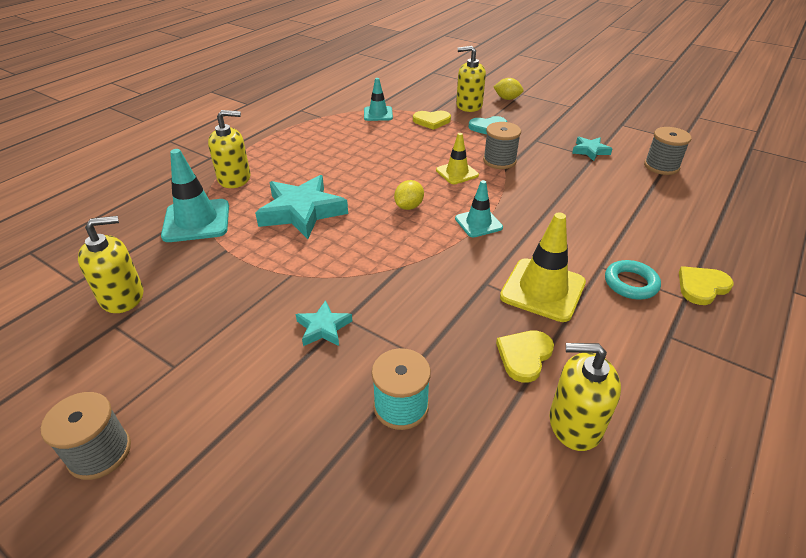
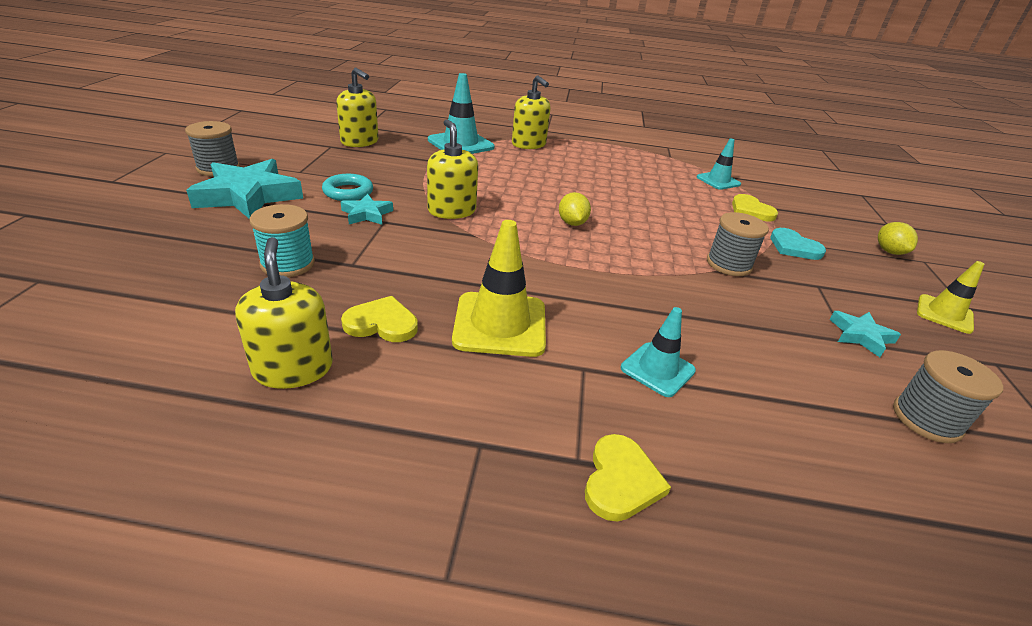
camera: 60 degrees right, 5 degrees down
(302, 212) = (511, 177): turquoise star -> turquoise star (248, 196)
(409, 206) = (572, 223): yellow lemon -> yellow lemon turned 75 degrees clockwise
(457, 173) = (666, 240): yellow traffic cone -> yellow traffic cone (944, 314)
(469, 105) = (824, 228): yellow soap dispenser -> yellow soap dispenser (452, 211)
(478, 223) = (585, 266): turquoise traffic cone -> turquoise traffic cone (657, 369)
(630, 283) = (568, 398): turquoise ring -> turquoise ring (348, 192)
(702, 287) = (621, 480): yellow heart -> yellow heart turned 75 degrees clockwise

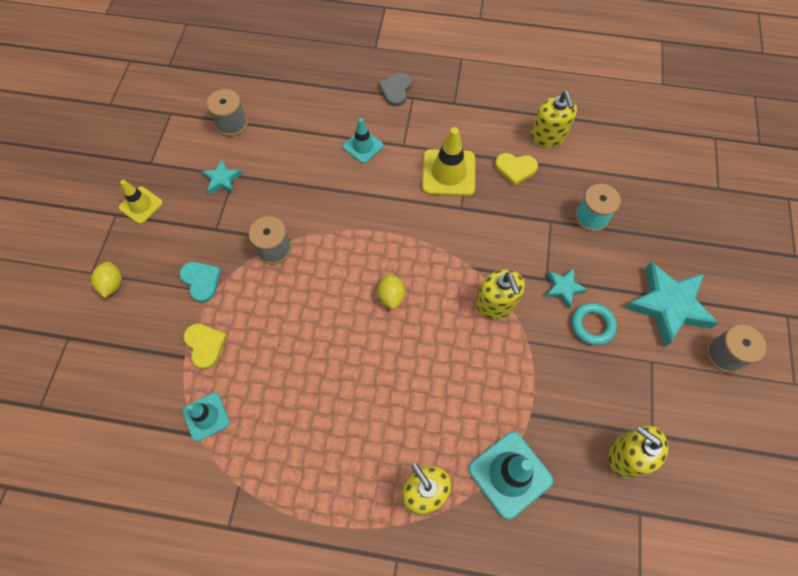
camera: 175 degrees left, 30 degrees up
(621, 480) = (396, 90): yellow heart -> grey heart

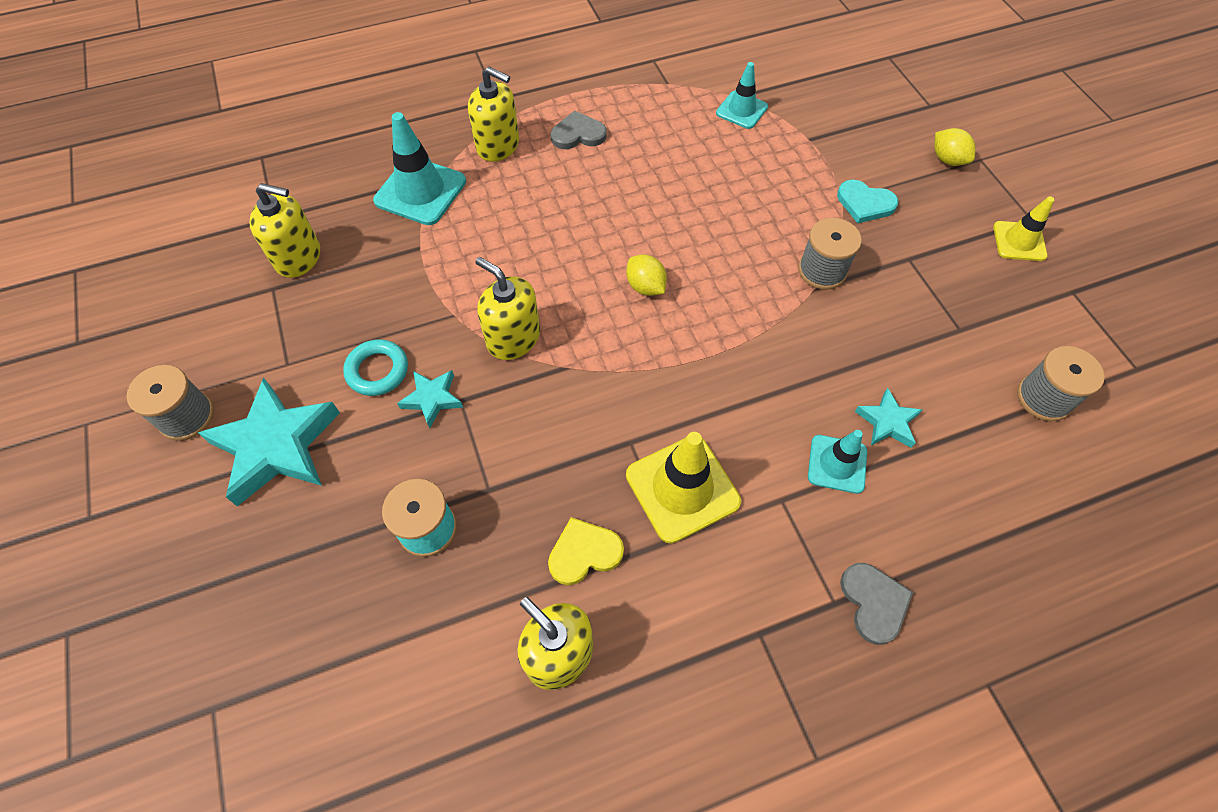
camera: 150 degrees right, 5 degrees down
(205, 345) = (799, 156): yellow heart -> none
(222, 179) = (967, 317): turquoise star -> turquoise star (887, 422)
(352, 467) = (578, 134): none -> grey heart

